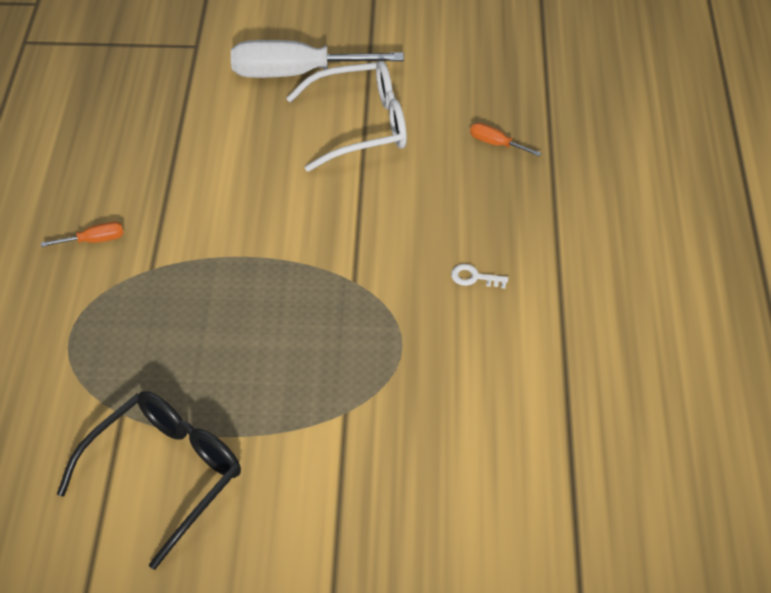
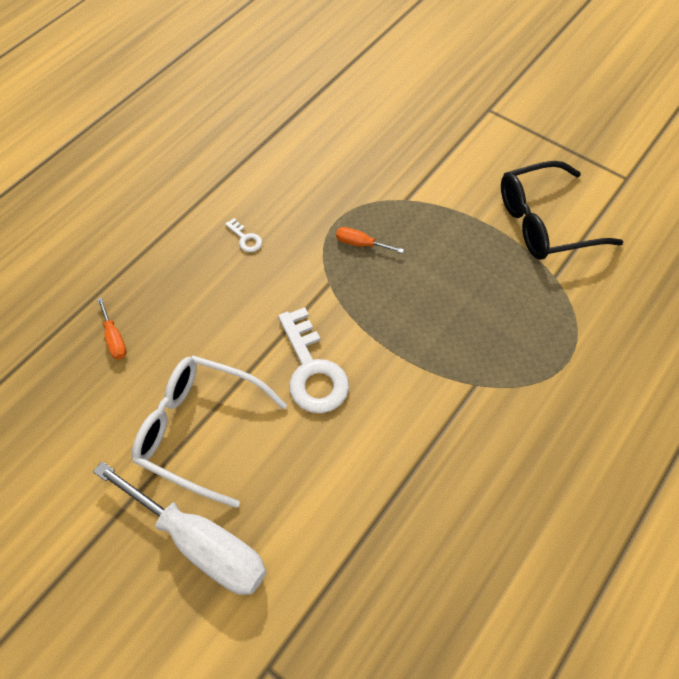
camera: 145 degrees left, 10 degrees up
(94, 240) = (510, 444): orange screwdriver -> orange screwdriver (361, 244)
(307, 206) = (312, 370): none -> white key

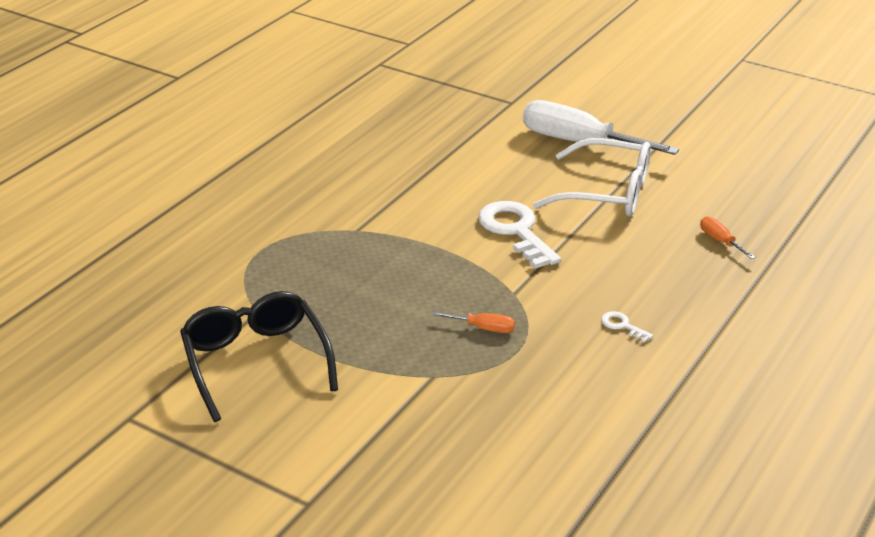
camera: 175 degrees right, 25 degrees down
(544, 222) = (256, 362): black glasses -> black glasses turned 90 degrees counterclockwise

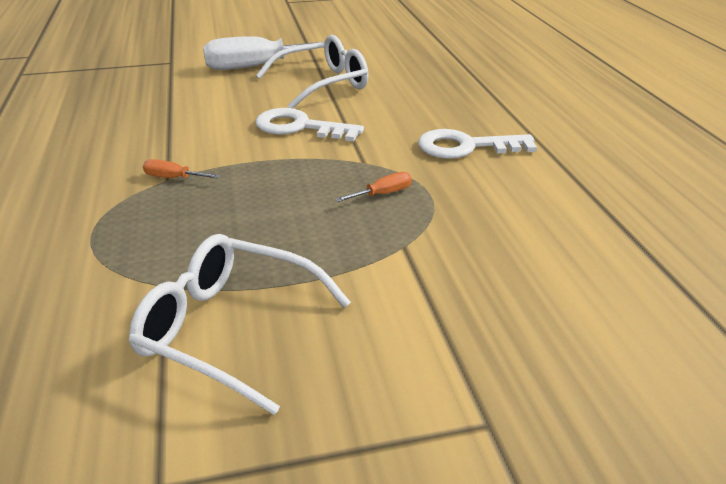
camera: 45 degrees left, 0 degrees up
(256, 362) = (229, 329): black glasses -> white glasses
(622, 326) = (466, 147): white key -> white key, size x2.28
(720, 241) = (434, 81): orange screwdriver -> orange screwdriver (173, 178)

